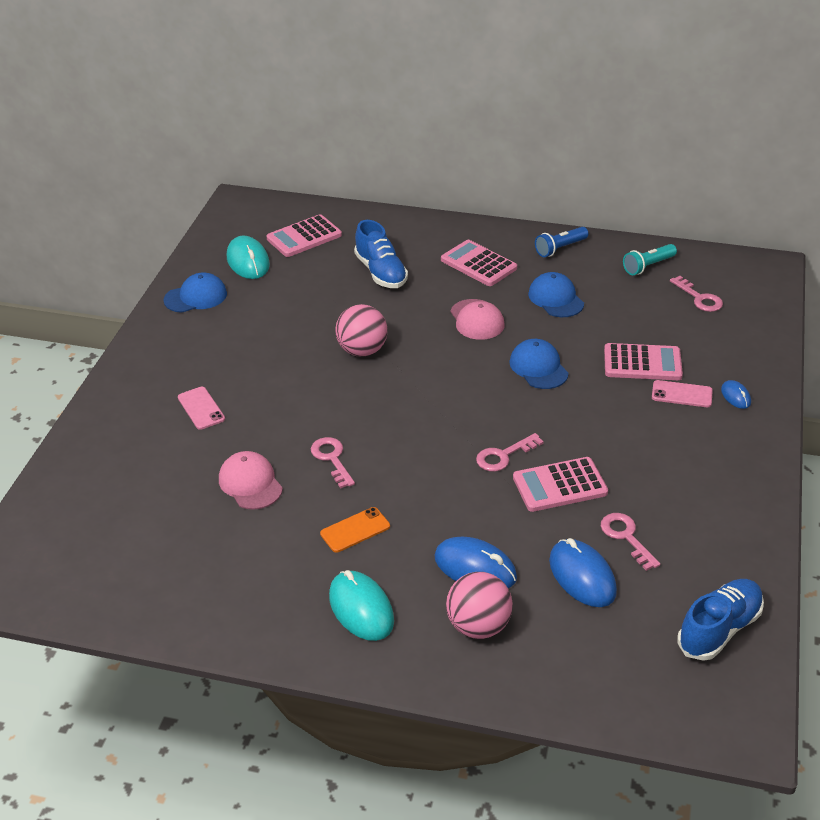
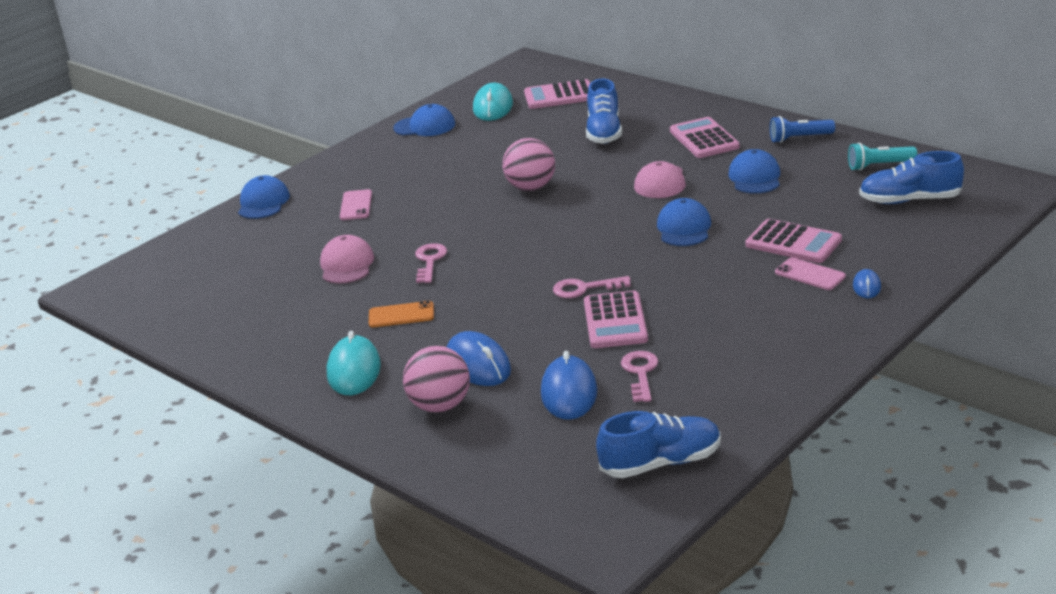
camera: 30 degrees right, 10 degrees down
(96, 426) = (263, 203): none -> blue cap
(560, 485) = (615, 321): pink calculator -> pink calculator turned 105 degrees counterclockwise
(699, 298) = (909, 200): pink key -> blue shoe

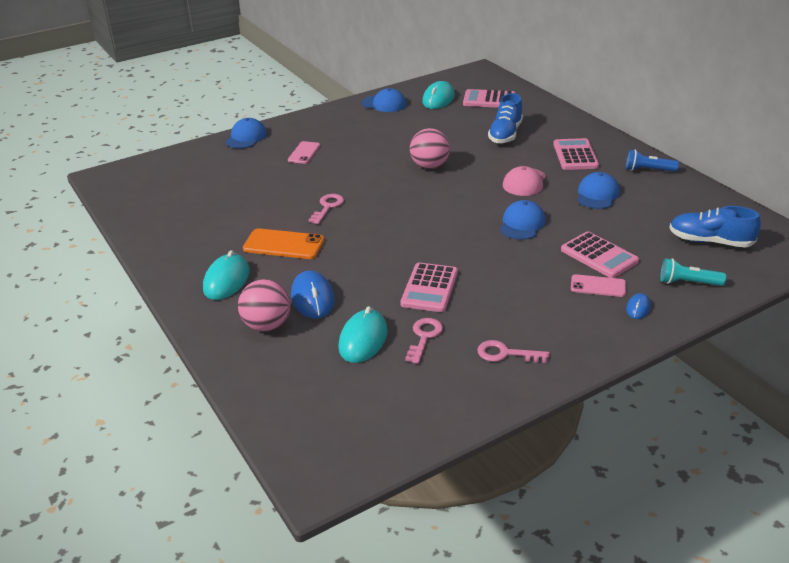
camera: 15 degrees right, 5 degrees up
(346, 265) = (271, 196): pink cap -> none
(401, 315) = (284, 244): orange phone -> orange phone, size x1.55
(569, 392) = (363, 339): blue mouse -> turquoise mouse
(584, 288) = (422, 255): pink key -> pink key (505, 354)
(661, 463) = (397, 420): blue shoe -> none
(810, 274) = (598, 286): pink phone -> pink phone turned 45 degrees counterclockwise
(879, 166) = (700, 206): turquoise flashlight -> turquoise flashlight (688, 283)

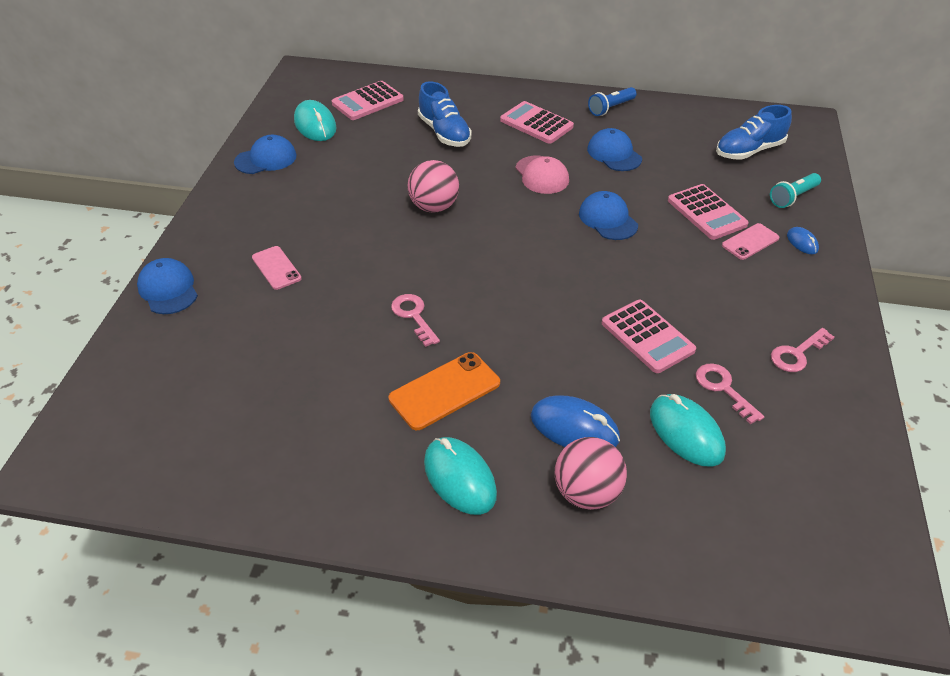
camera: 50 degrees left, 10 degrees up
(599, 256) = (707, 212): pink calculator -> pink calculator turned 60 degrees clockwise

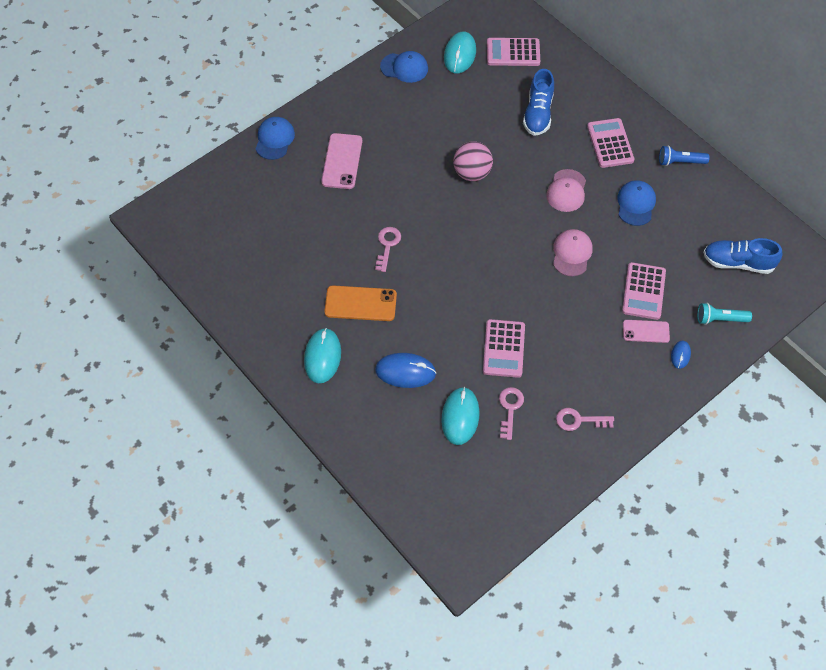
camera: 40 degrees right, 15 degrees up
(276, 268) = (342, 161): pink phone -> pink phone, size x1.55
(574, 427) = (405, 372): blue mouse -> blue mouse turned 60 degrees counterclockwise
(586, 493) = (375, 409): pink ball -> none
(608, 219) = (572, 253): blue cap -> pink cap

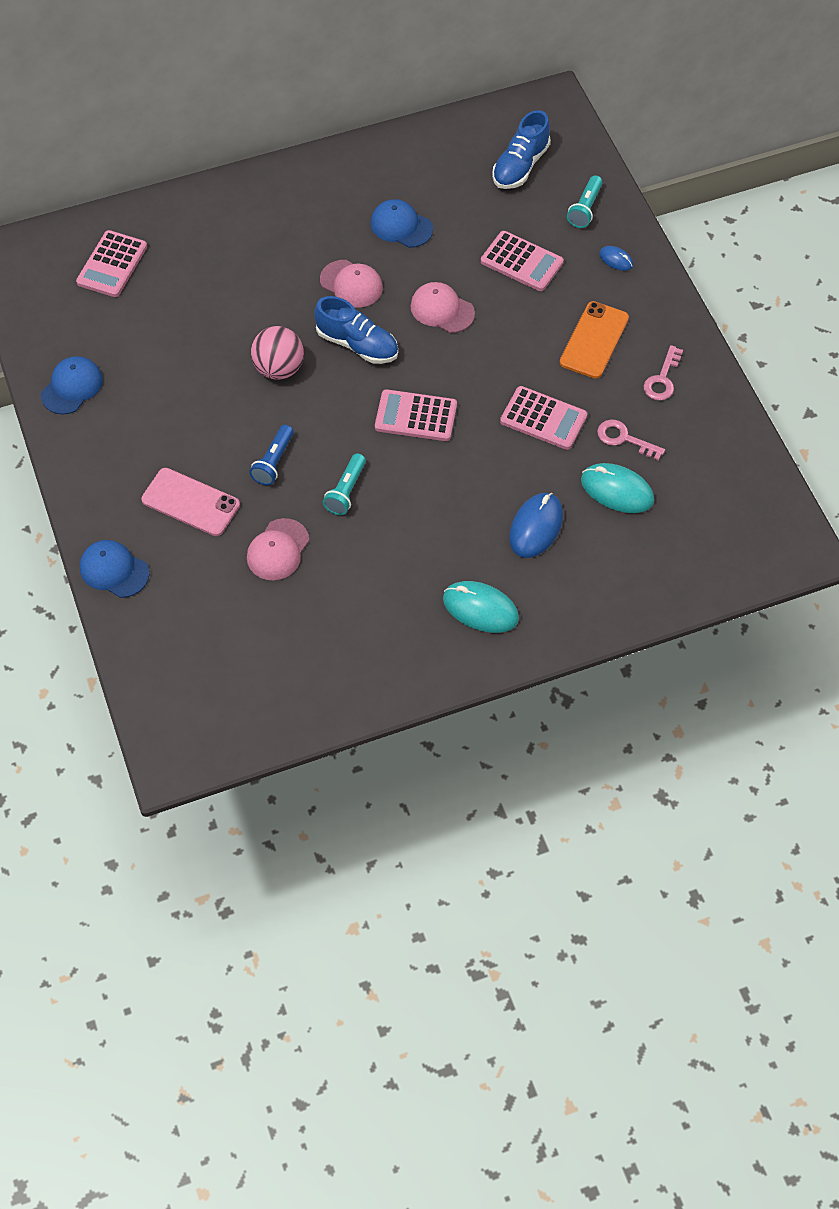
camera: 70 degrees left, 0 degrees up
(324, 222) = (278, 550): none -> pink cap
(360, 303) = (420, 545): orange phone -> orange phone (594, 340)
(387, 245) = (346, 491): pink key -> turquoise flashlight
(460, 54) = (84, 320): turquoise mouse -> none
(538, 113) = (222, 272): blue shoe -> blue shoe (357, 344)
(610, 143) = (303, 219): pink calculator -> pink calculator (416, 416)
(646, 331) = (574, 279): pink phone -> none
(680, 162) = (362, 164): blue flashlight -> blue flashlight (274, 462)

